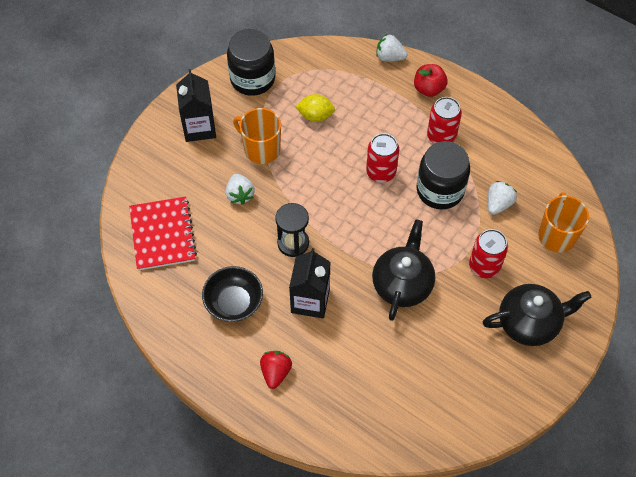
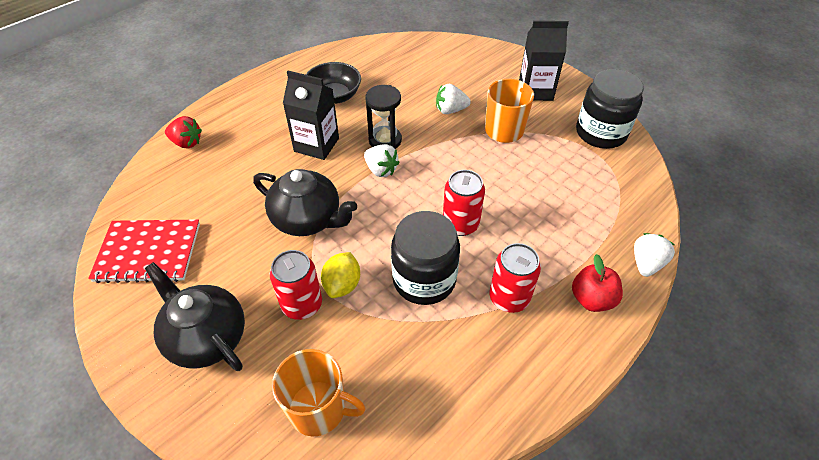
camera: 100 degrees right, 10 degrees down
(163, 234) = (417, 61): red notebook -> red notebook (148, 252)
(275, 372) = (254, 114): red strawberry -> red strawberry (187, 143)
(315, 116) = (548, 177): yellow lemon -> yellow lemon (342, 285)
(498, 204) = (388, 343): white strawberry -> white strawberry (381, 170)
(529, 322) = (206, 337): black teapot -> black teapot turned 135 degrees clockwise

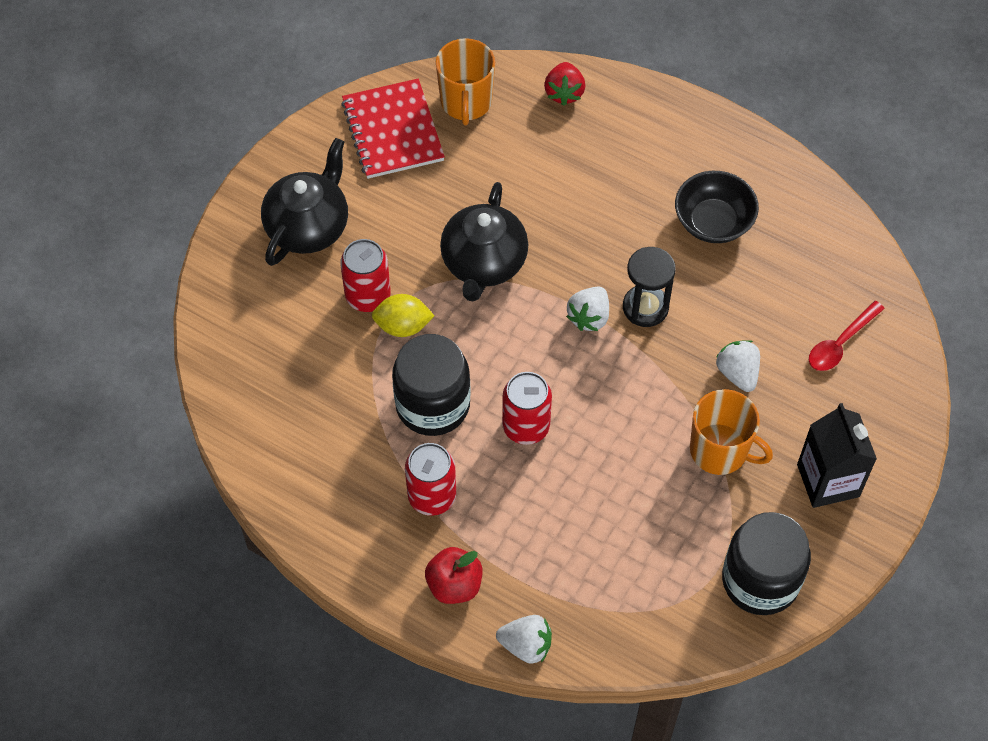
camera: 75 degrees right, 10 degrees up
(316, 145) = (609, 232): black carton -> none
(319, 409) = (259, 348): orange mug -> orange mug (466, 102)
(444, 66) = (840, 344): none -> red spoon

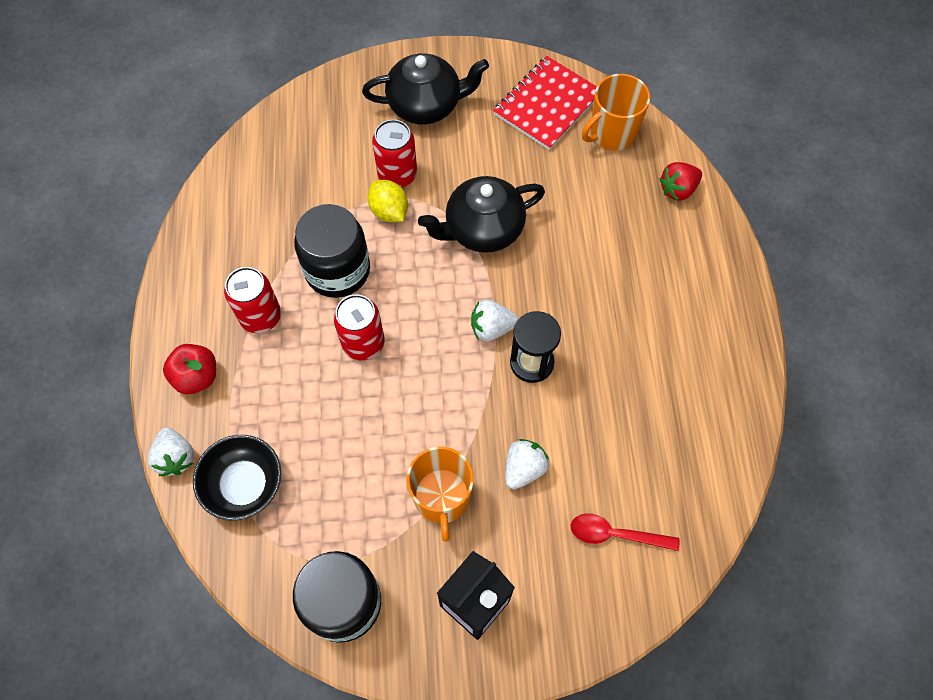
camera: 55 degrees right, 5 degrees up
(713, 222) = (651, 364): black bowl -> black bowl (244, 484)

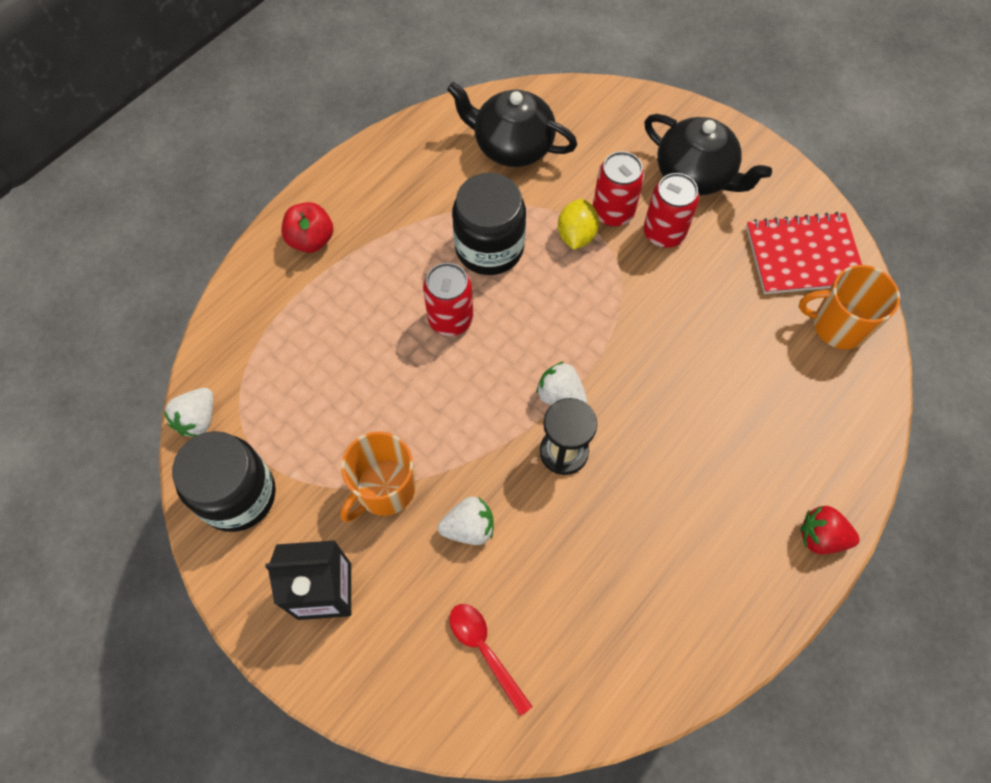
camera: 45 degrees right, 0 degrees up
(176, 457) = (240, 284): white strawberry -> white strawberry (198, 419)
(244, 484) = (262, 345): black bowl -> none
(261, 316) = (398, 234): red can -> red can (664, 233)
(482, 229) = (636, 311): black teapot -> black teapot (511, 146)
(678, 189) = (849, 423): red strawberry -> red strawberry (821, 537)

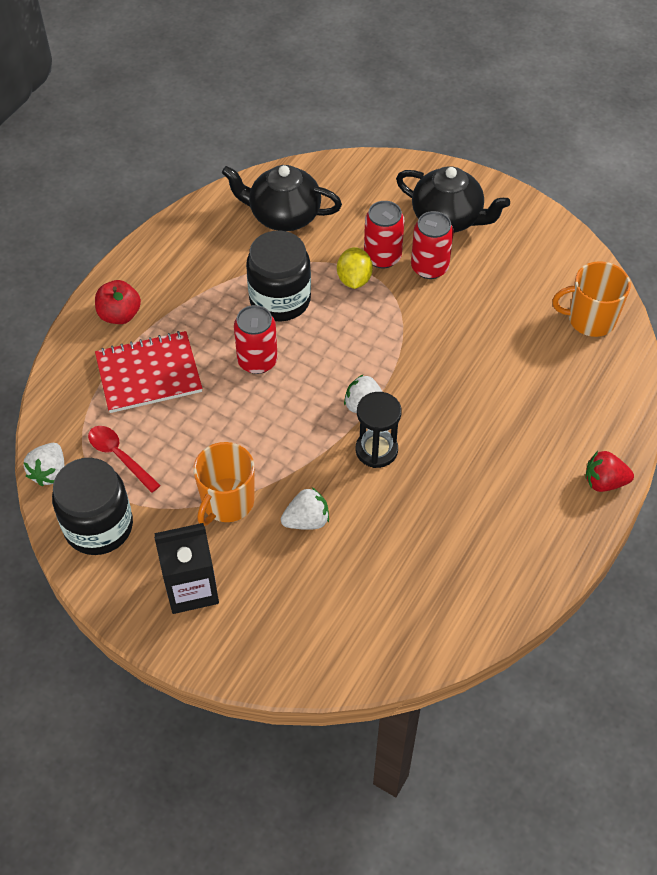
camera: 10 degrees left, 10 degrees down
(484, 650) = (339, 611): red spoon -> red spoon (119, 456)
(803, 255) = (551, 269): red notebook -> red notebook (149, 374)

